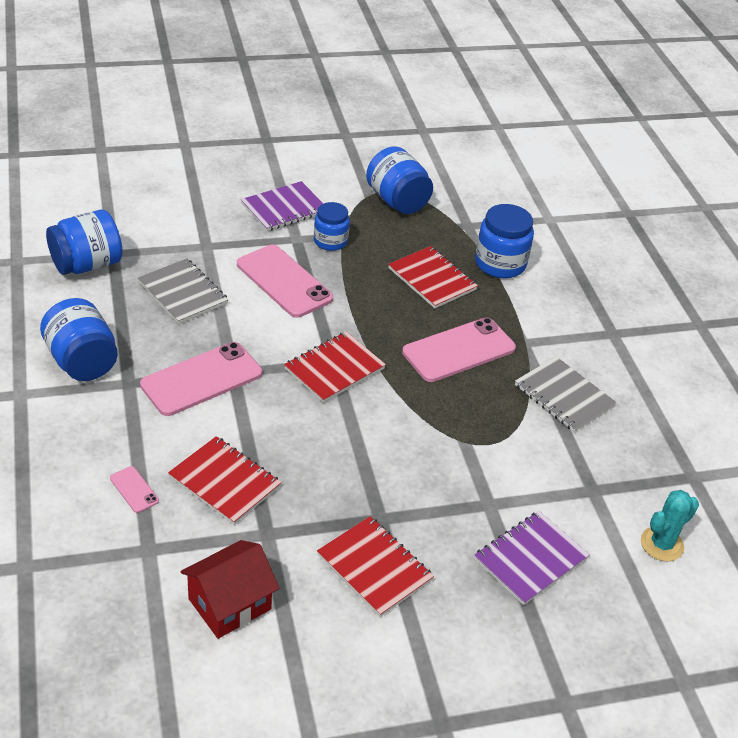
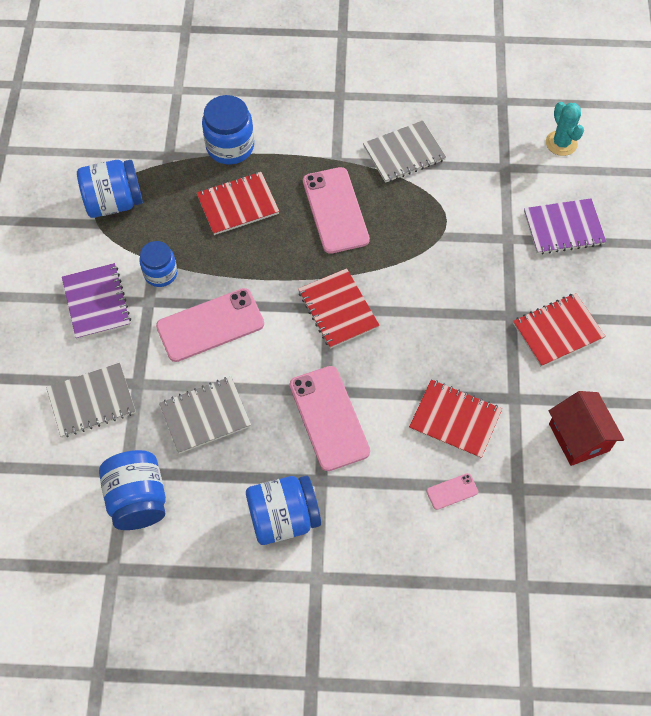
camera: 70 degrees left, 20 degrees up
(181, 222) = (91, 401): none -> grey notebook
(224, 482) = (455, 420): red notebook -> red notebook turned 60 degrees clockwise
(530, 559) = (563, 228): purple notebook -> purple notebook turned 75 degrees counterclockwise

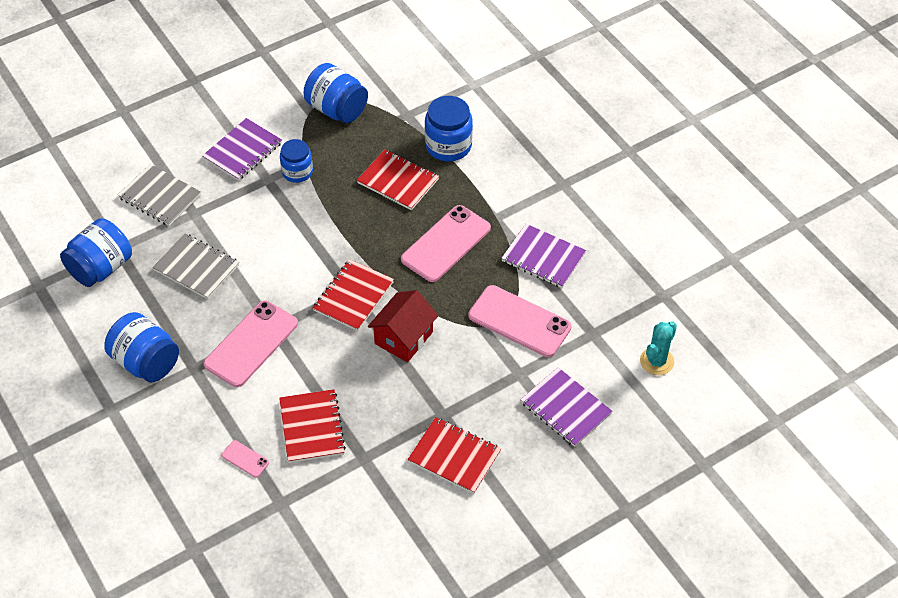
camera: 55 degrees right, 10 degrees down
(210, 325) = (276, 227): pink phone -> pink phone (519, 321)
(404, 153) = (543, 257): grey notebook -> purple notebook
(579, 437) = (361, 523): red house -> red house (403, 338)

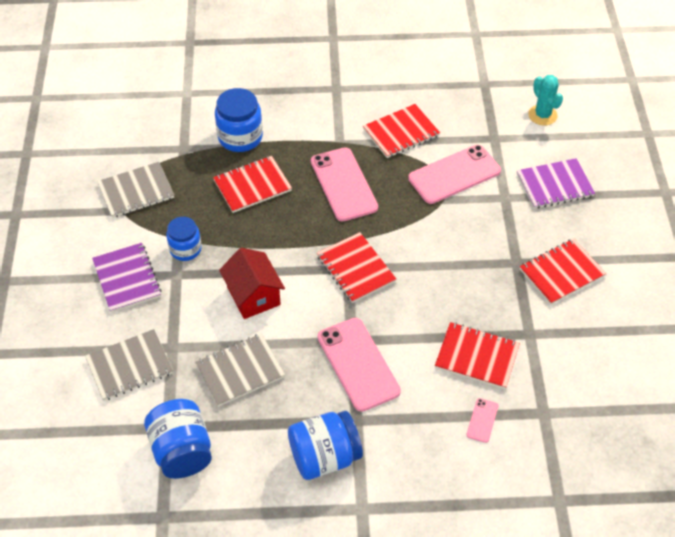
camera: 60 degrees left, 0 degrees up
(245, 459) = (482, 420): pink phone -> pink phone turned 45 degrees counterclockwise
(337, 109) = (136, 191): blue jar -> grey notebook
(403, 338) = (422, 254): red house -> red house (253, 296)
(543, 257) = (401, 132): purple notebook -> red notebook

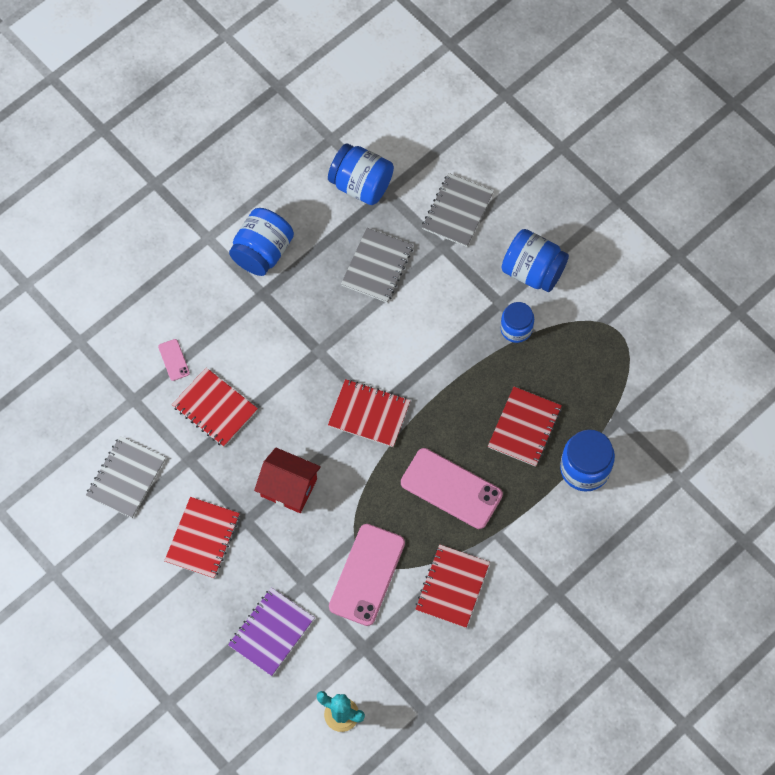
camera: 140 degrees right, 15 degrees up
(127, 279) = (533, 271): purple notebook -> blue jar
(136, 191) = (611, 348): grey notebook -> grey notebook (126, 478)
(253, 296) = (425, 330): red house -> red house (289, 487)
(358, 364) = (297, 336): pink phone -> none
(477, 357) = (215, 408): red notebook -> red notebook turned 60 degrees clockwise

